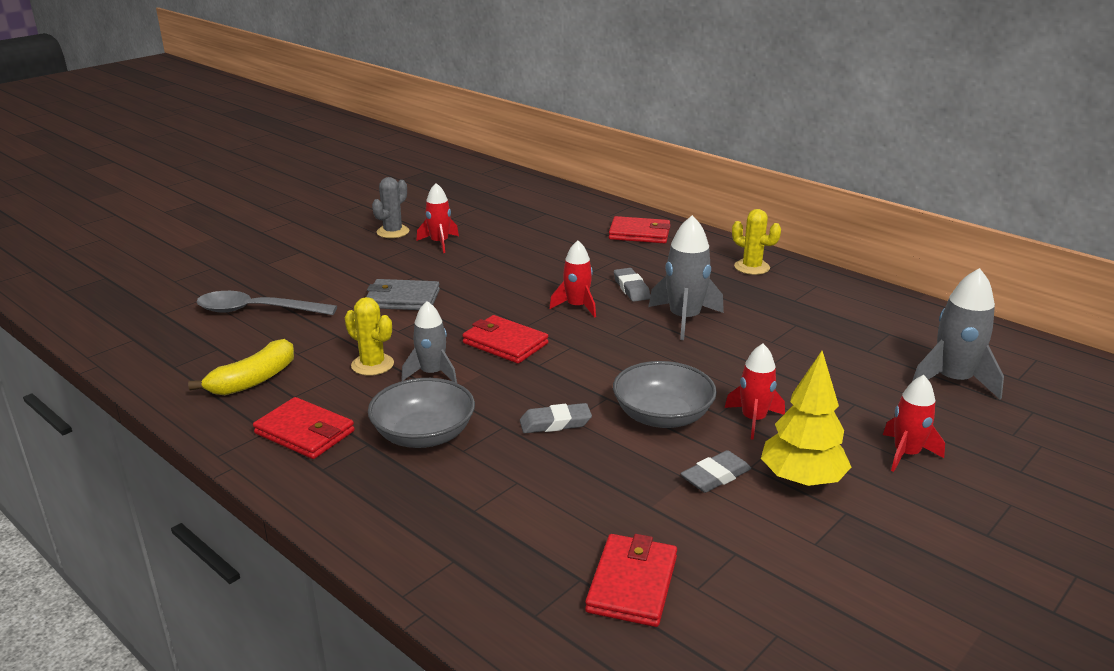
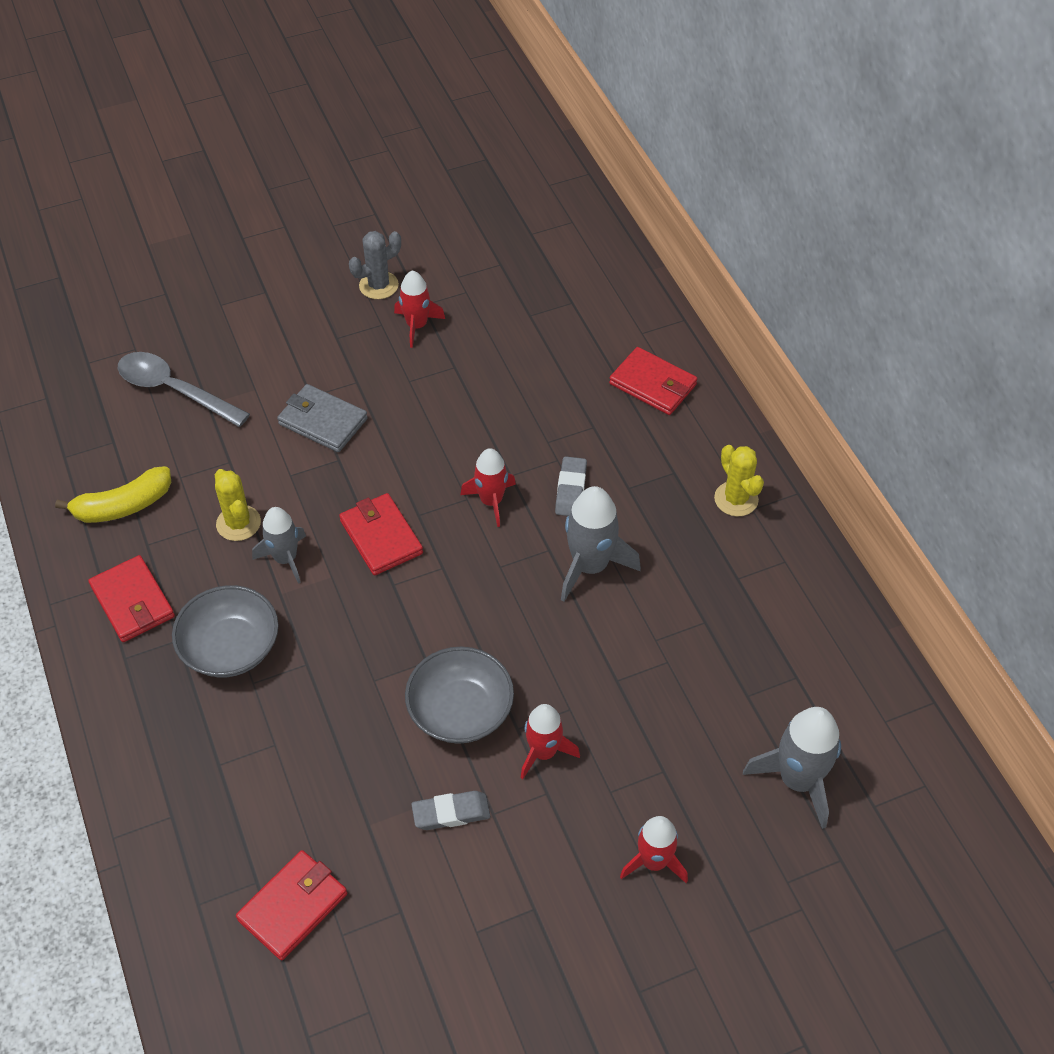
camera: 25 degrees right, 25 degrees up
(555, 423) = (355, 679): grey eraser -> none
(802, 480) = (526, 852): yellow tree -> none

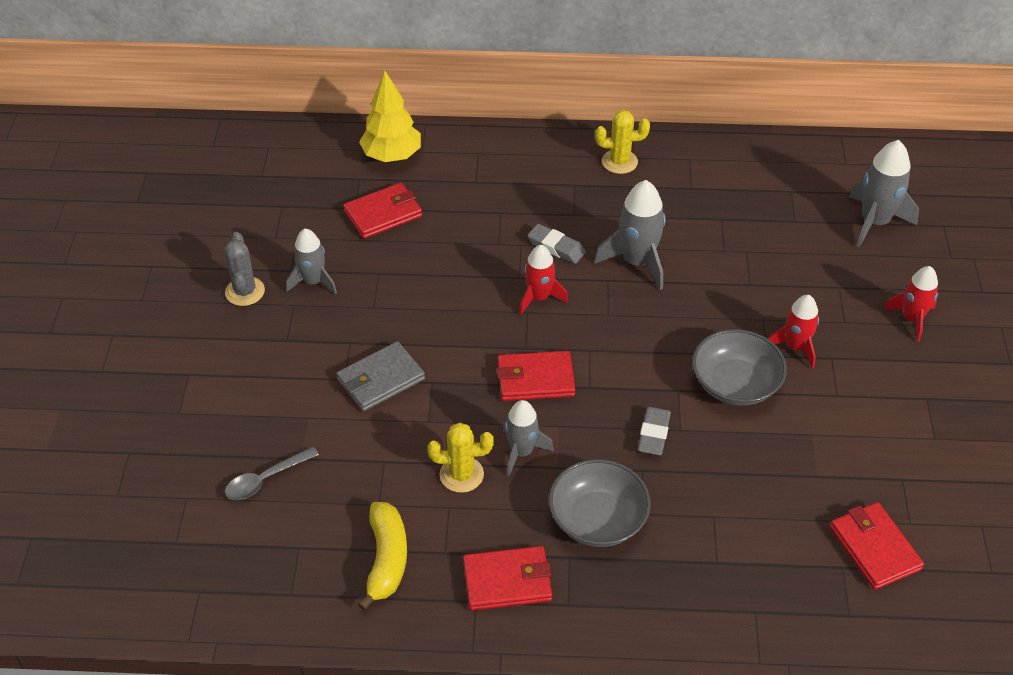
camera: 65 degrees left, 5 degrees down
(174, 390) = (265, 479): grey spoon -> grey spoon, size x0.63
(417, 325) = (313, 281): red rocket -> grey rocket
(451, 813) = (827, 420): grey eraser -> grey eraser (653, 434)
(619, 313) = (392, 156): none -> yellow tree
(653, 384) = (480, 164): red wallet -> red wallet (383, 214)

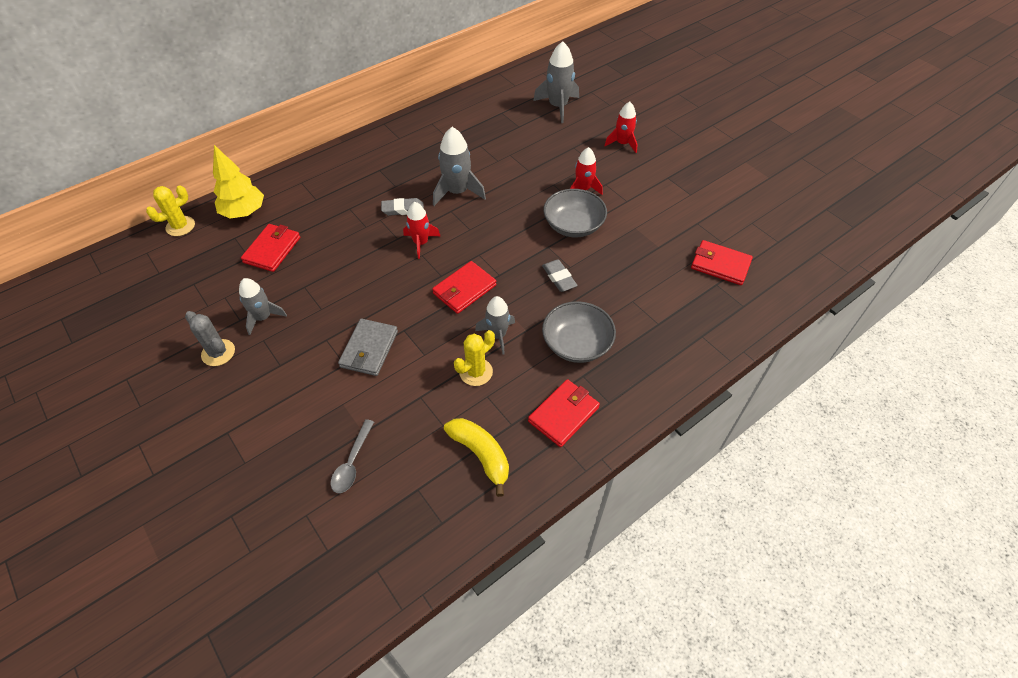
camera: 40 degrees left, 5 degrees up
(619, 162) = (393, 144): yellow cactus -> yellow cactus (180, 226)

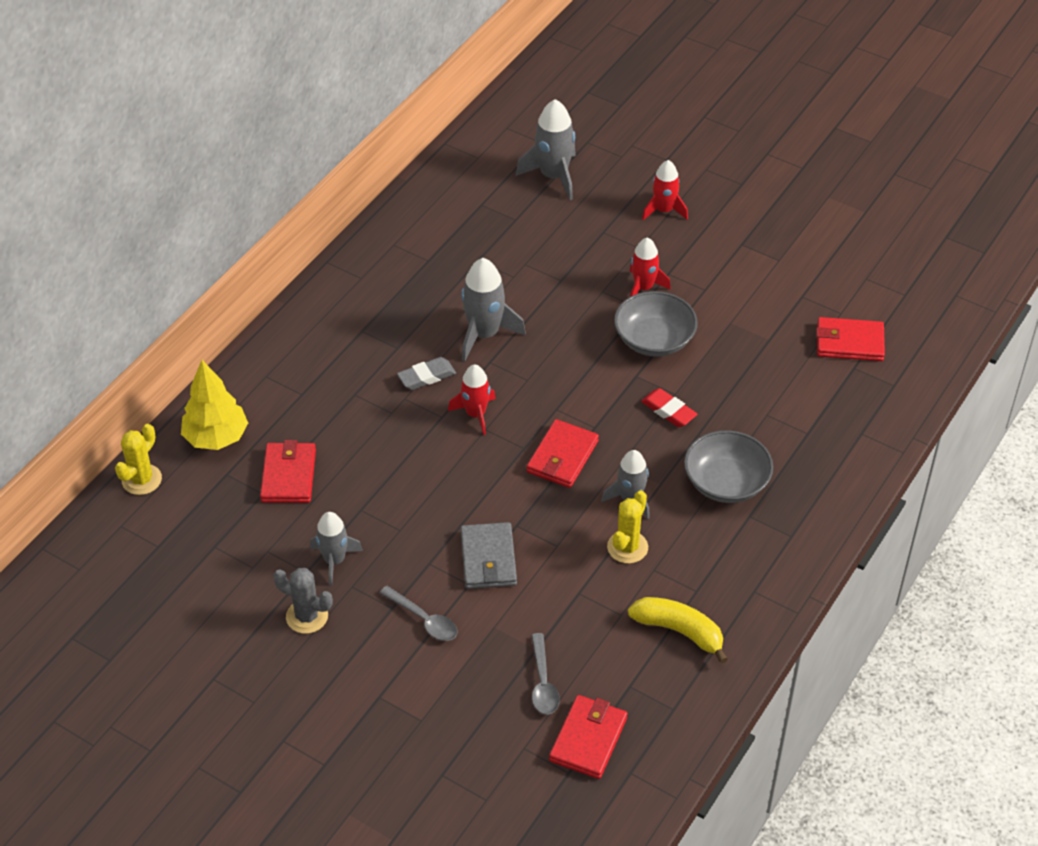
camera: 20 degrees left, 5 degrees down
(296, 381) = (424, 619): none -> grey spoon
(559, 278) = (668, 411): grey eraser -> red eraser
(563, 414) = (748, 563): red wallet -> red wallet (588, 739)

